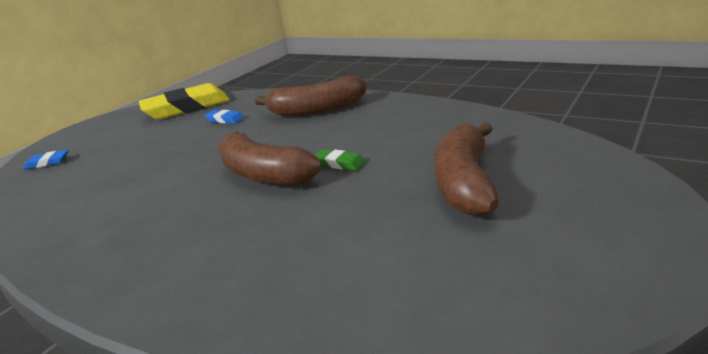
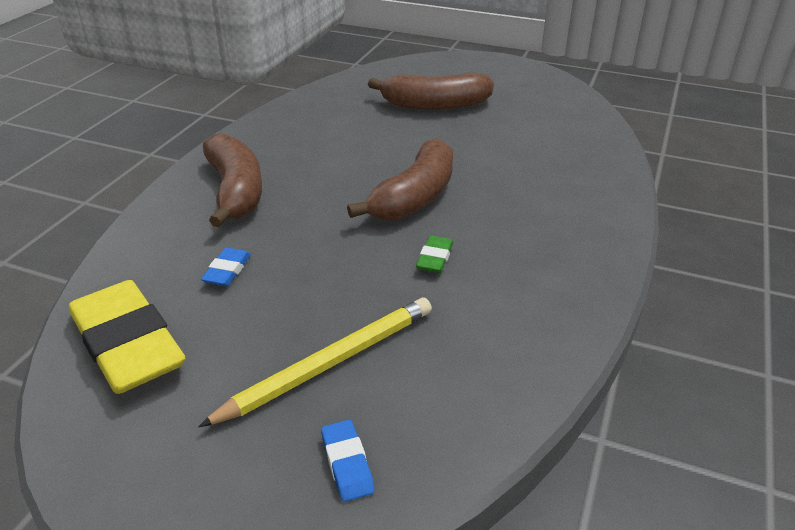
camera: 105 degrees left, 10 degrees up
(115, 154) = (329, 364): none -> yellow pencil
(339, 163) = (396, 158): green eraser -> green eraser (435, 258)

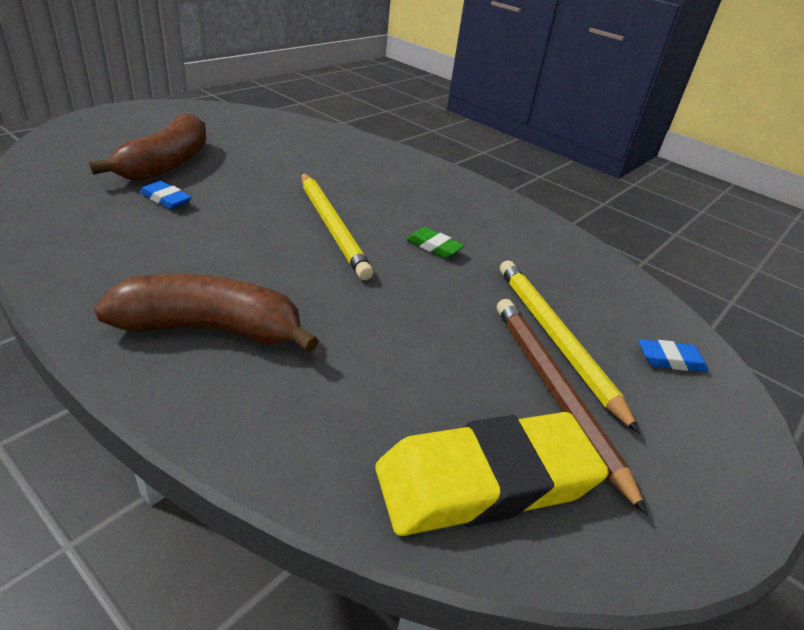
camera: 75 degrees left, 0 degrees up
(227, 271) = (382, 371): blue eraser -> blue eraser (166, 199)
(245, 372) = (555, 393): none -> brown pencil
(414, 197) = (331, 226): brown banana -> yellow pencil

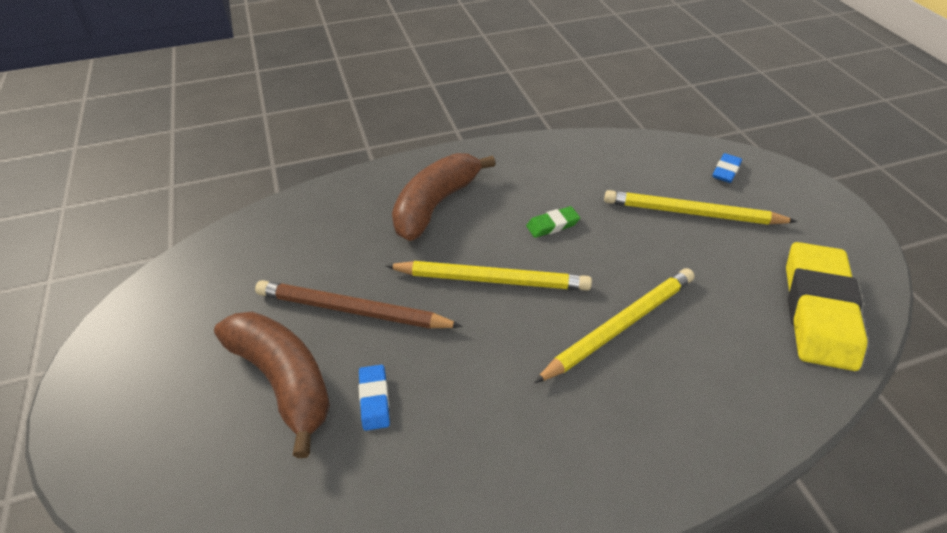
camera: 55 degrees left, 10 degrees up
(166, 199) = (374, 399): blue eraser -> blue eraser turned 75 degrees counterclockwise
(211, 329) = (627, 415): brown banana -> brown banana (436, 204)
(328, 308) = (619, 326): none -> yellow pencil
(555, 393) = (746, 240): brown pencil -> brown pencil (353, 310)

